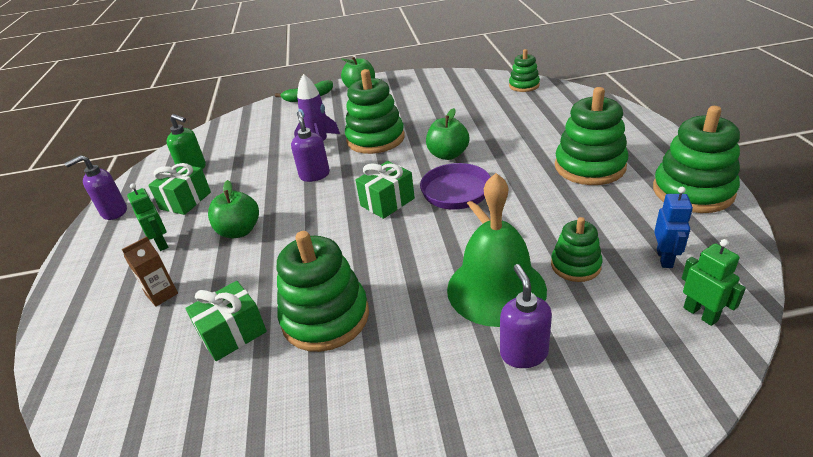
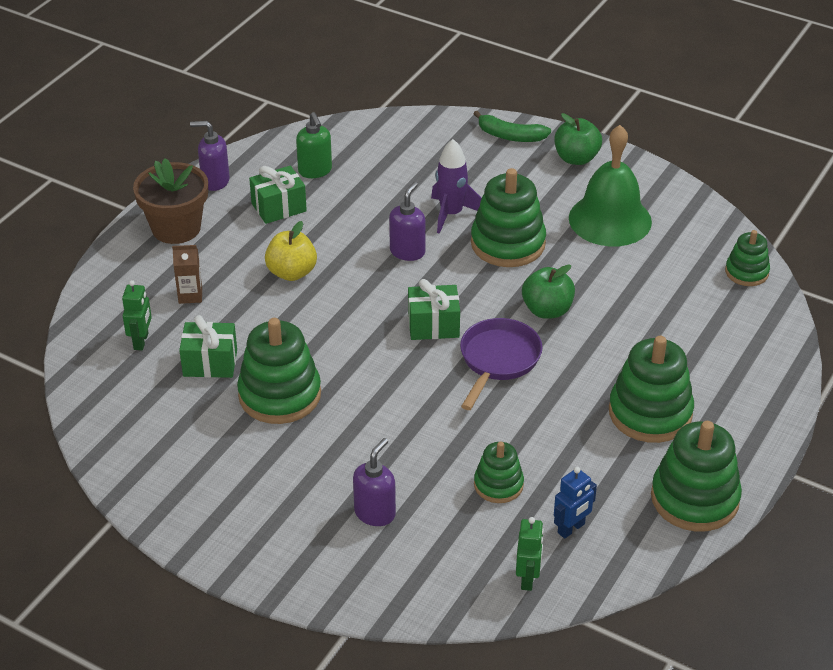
camera: 35 degrees right, 5 degrees up
(104, 256) = (176, 228): none -> brown flower pot
(162, 243) = (225, 244): green robot -> green robot (141, 341)
(239, 231) = (292, 273): green apple -> yellow apple
(496, 289) = (417, 459): green bell -> green bell (610, 219)

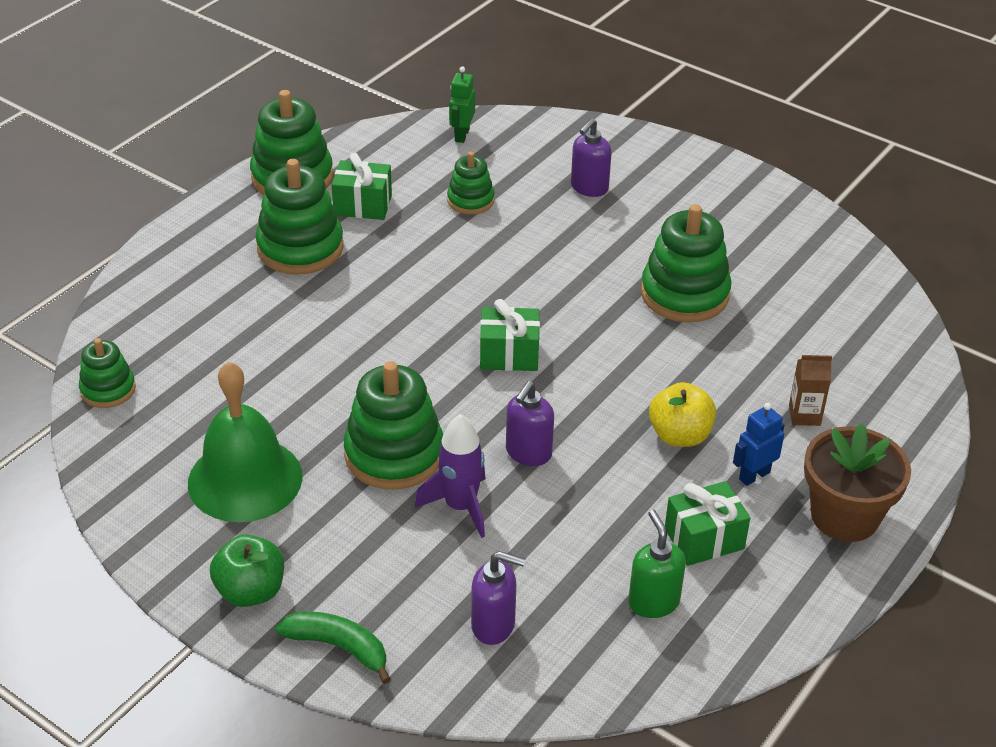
camera: 175 degrees left, 0 degrees up
(141, 341) = (850, 363): green robot -> none
(210, 363) = (765, 332): green gift -> green gift (363, 205)
(215, 181) = (804, 595): purple soap dispenser -> purple soap dispenser (494, 625)
(498, 360) = (443, 311): purple pan -> none
(547, 310) = (371, 362): green apple -> none
(571, 529) = (413, 164): blue robot -> blue robot (754, 475)

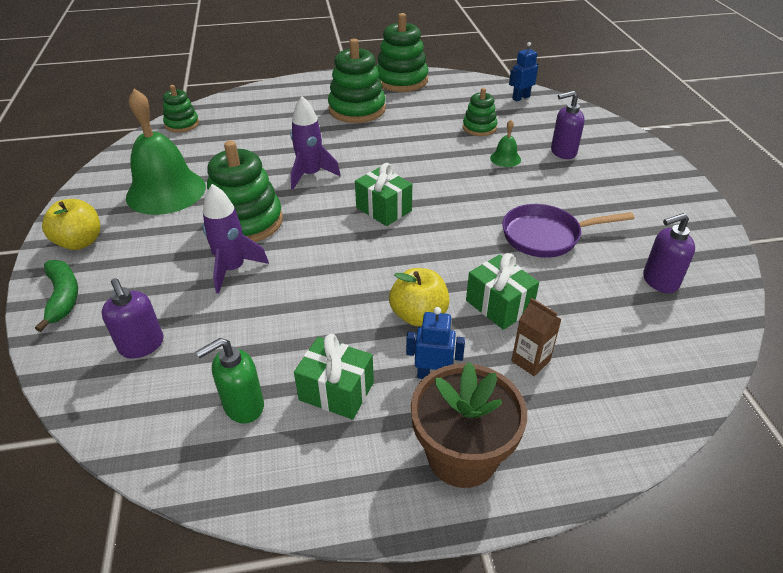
camera: 45 degrees right, 0 degrees up
(251, 591) = (80, 242): green apple -> yellow apple
(363, 205) = (417, 105): green gift -> green gift (499, 305)
(377, 361) = (311, 175): none -> purple rocket
(461, 135) = (520, 98): green robot -> blue robot
(528, 453) = (312, 265): purple soap dispenser -> purple soap dispenser (659, 281)
(545, 226) = (505, 158): none -> green bell
(653, 602) = (243, 406): green soap dispenser -> green soap dispenser turned 150 degrees counterclockwise
(684, 294) = (546, 236): green stacking toy -> purple pan

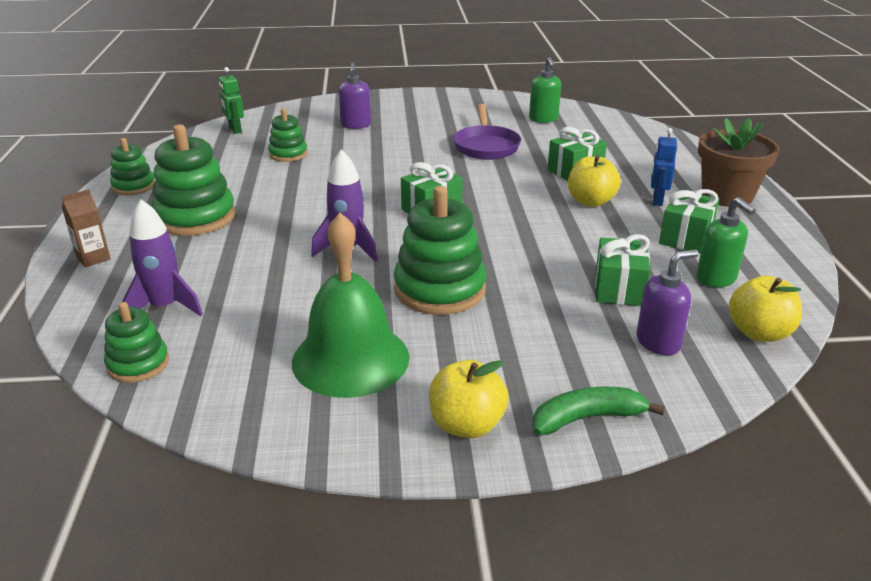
camera: 85 degrees left, 10 degrees down
(137, 425) = (759, 333): none -> yellow apple
(233, 269) = (529, 294): purple rocket -> purple rocket (165, 307)
(233, 326) = (619, 289): none -> green gift
(401, 80) = (134, 186): green stacking toy -> green stacking toy, size x0.57
(505, 158) = (356, 148): green bell -> none
(520, 98) = (235, 130): blue robot -> green robot
(530, 361) = (633, 167): brown carton -> brown carton (93, 258)
(659, 281) = (543, 119): purple soap dispenser -> green soap dispenser

